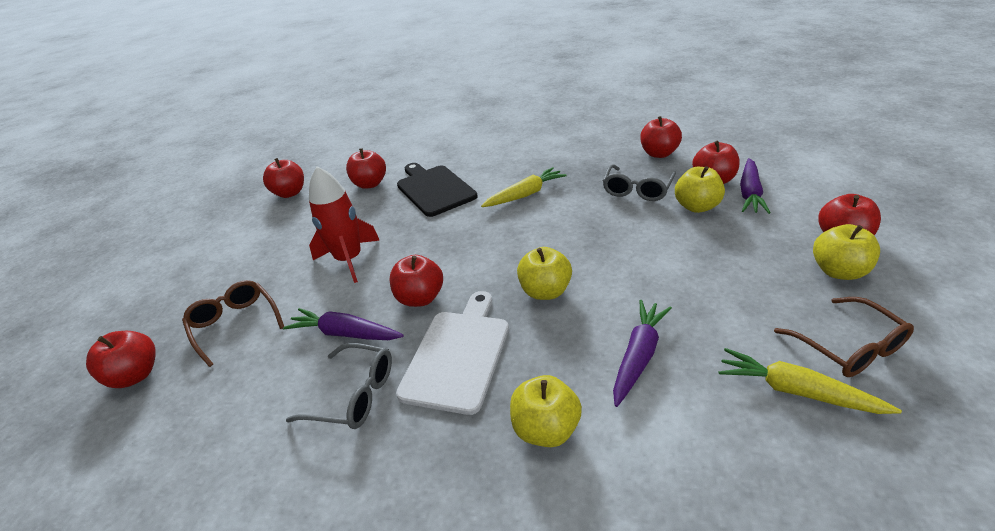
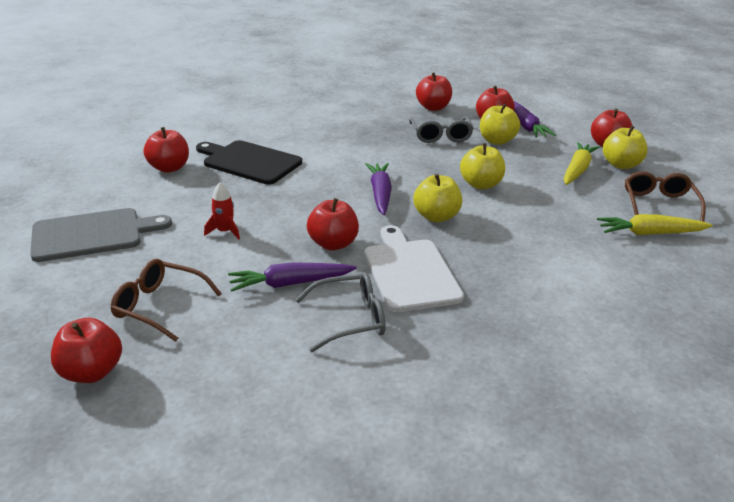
camera: 35 degrees left, 5 degrees down
(261, 238) = (92, 234): none -> grey cutting board
(290, 193) = (74, 190): red apple -> none
(349, 260) = (224, 232): red rocket -> red rocket, size x0.50
(525, 195) = (346, 153): yellow carrot -> yellow carrot (577, 170)
(546, 429) = (521, 295): yellow apple -> yellow apple (481, 184)
(638, 356) = (542, 239): purple carrot -> purple carrot (380, 194)
(848, 347) = (659, 204): brown glasses -> brown glasses turned 120 degrees counterclockwise

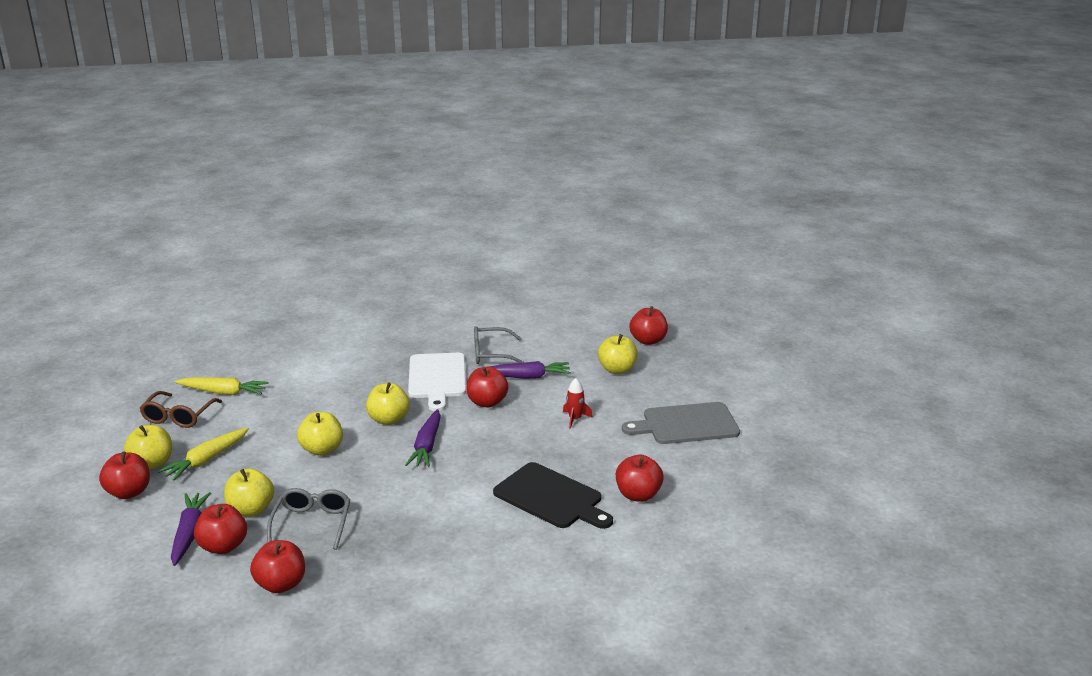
camera: 170 degrees left, 5 degrees down
(159, 306) = (617, 370): brown glasses -> yellow apple

